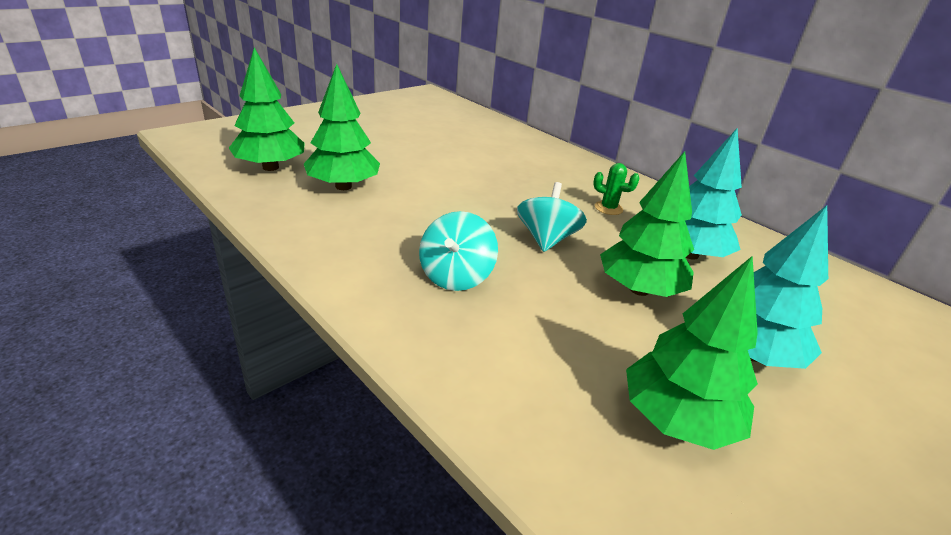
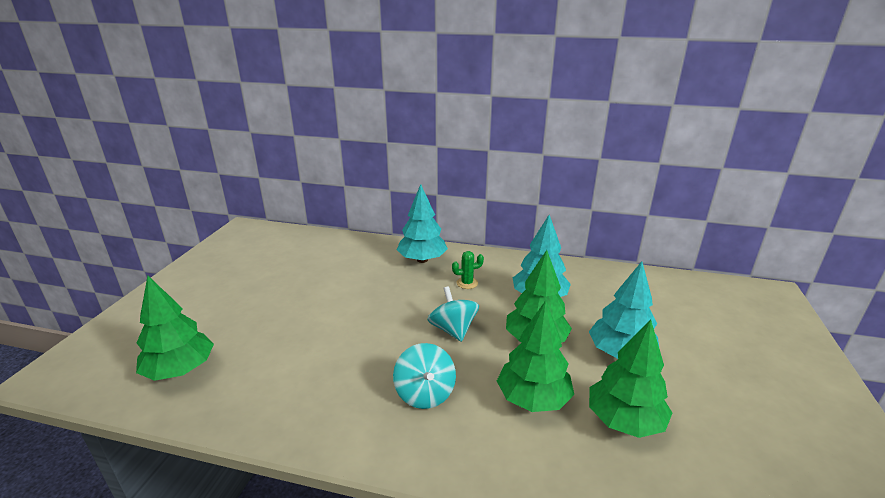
camera: 30 degrees left, 5 degrees down
(343, 186) = (266, 357): green tree -> green tree (533, 399)
(577, 171) = (422, 260): none -> turquoise tree

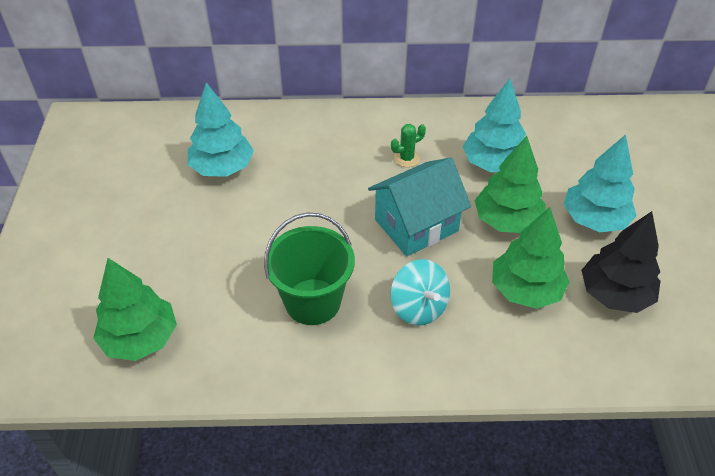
camera: 15 degrees left, 20 degrees up
(334, 370) = (312, 301): none -> green bucket
(422, 260) = (339, 133): turquoise tree -> turquoise tree (222, 168)
(453, 330) = (416, 225): turquoise spinning top -> turquoise house
(624, 421) = (614, 294): green tree -> black tree

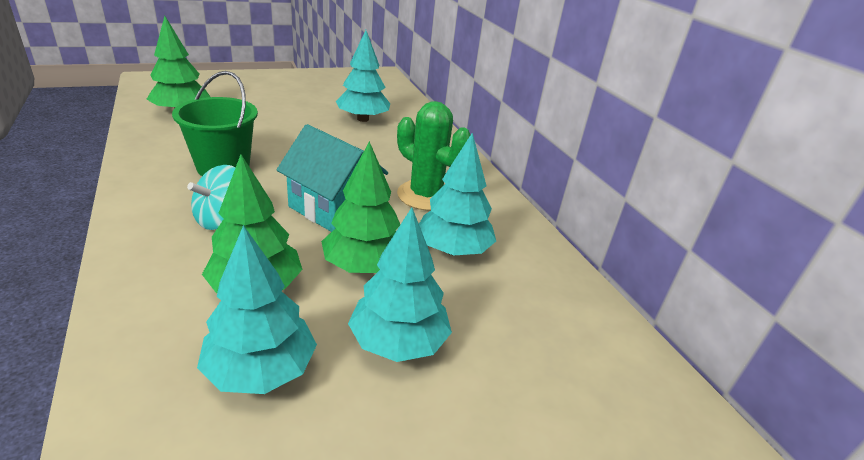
camera: 65 degrees right, 15 degrees down
(406, 158) = (425, 195): green cactus -> green cactus, size x2.13
(614, 294) = (261, 370): black tree -> turquoise tree

